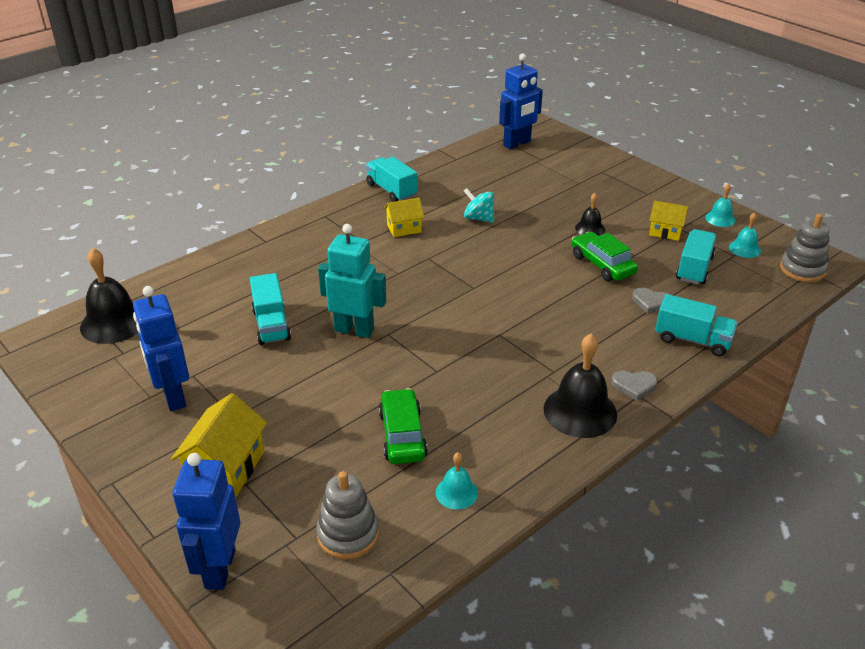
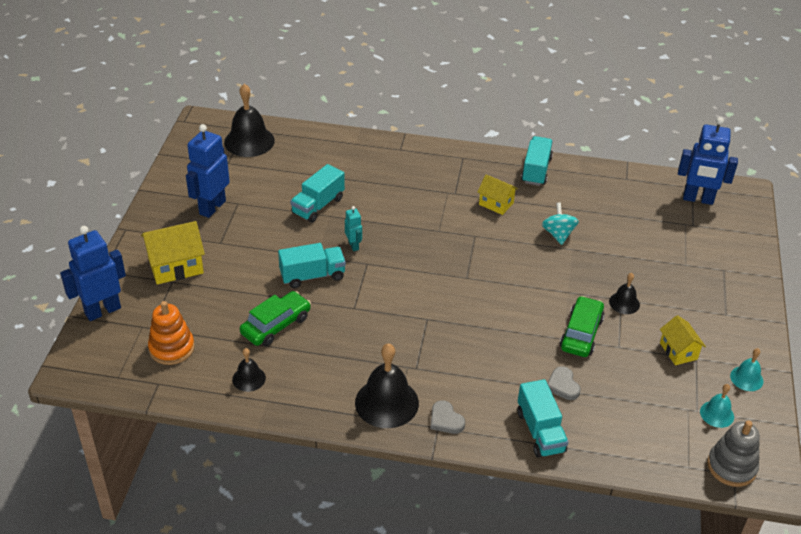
camera: 50 degrees right, 5 degrees up
(348, 534) = (171, 348): grey stacking toy -> orange stacking toy
(354, 330) = (353, 245): turquoise robot -> turquoise robot, size x0.49
(456, 492) = (249, 378): turquoise bell -> black bell
(694, 268) = (644, 392): turquoise truck -> turquoise truck (312, 276)

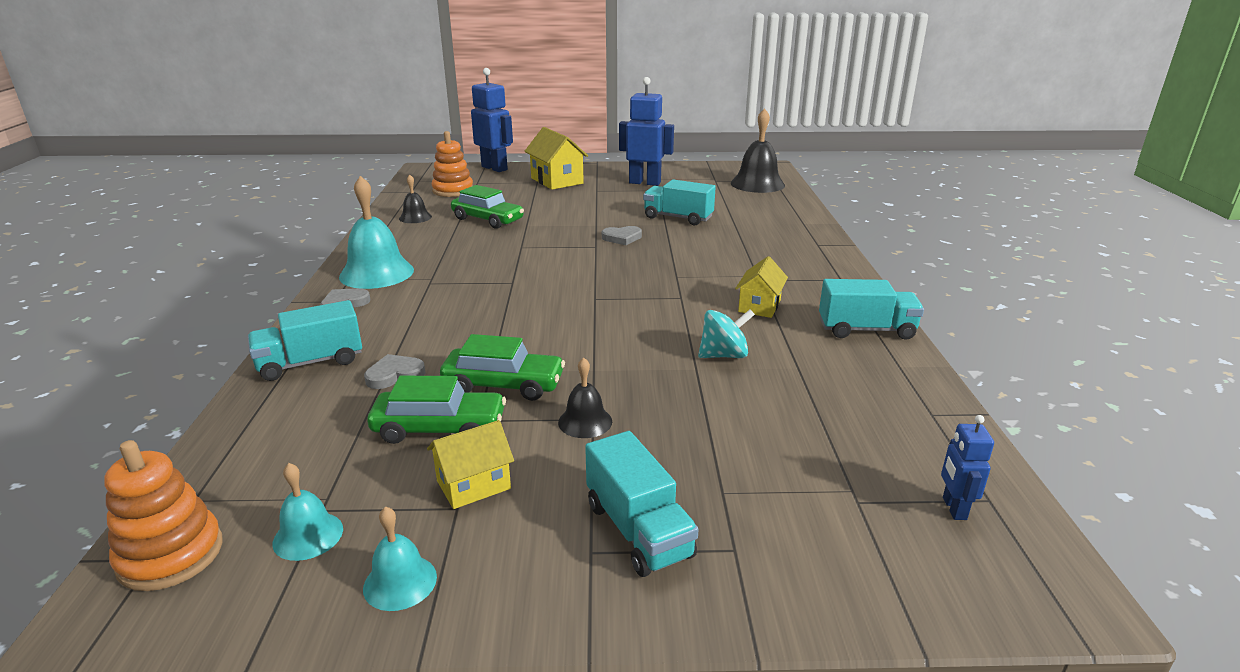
camera: 80 degrees right, 15 degrees down
(312, 276) = (565, 226): turquoise truck -> turquoise truck (638, 530)
(353, 245) = (622, 238): turquoise robot -> grey heart
(386, 402) = (376, 273): black bell -> turquoise bell
(626, 364) = (439, 428): none -> green car
(698, 199) = (953, 508): blue robot -> blue robot, size x0.49
(731, 467) = (171, 555): grey stacking toy -> orange stacking toy

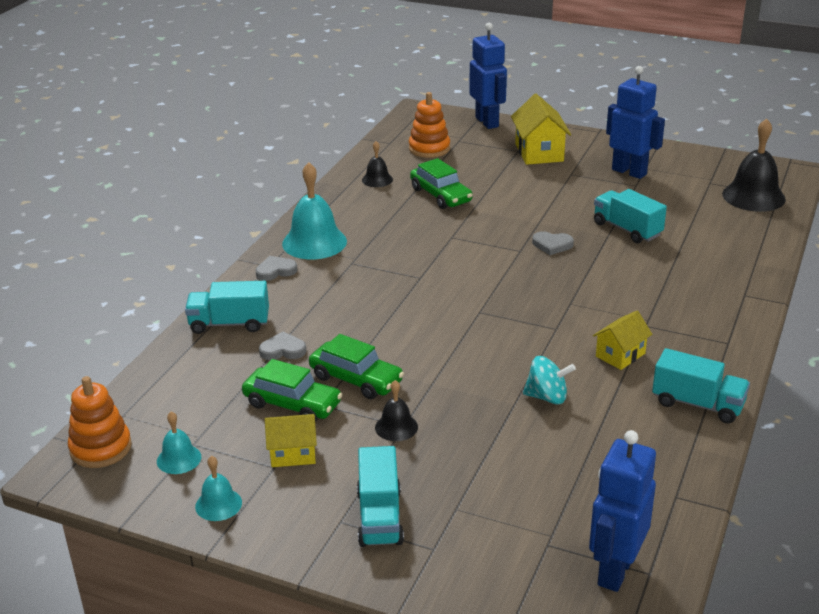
camera: 25 degrees right, 5 degrees up
(953, 508) = (615, 570): blue robot -> blue robot, size x2.03

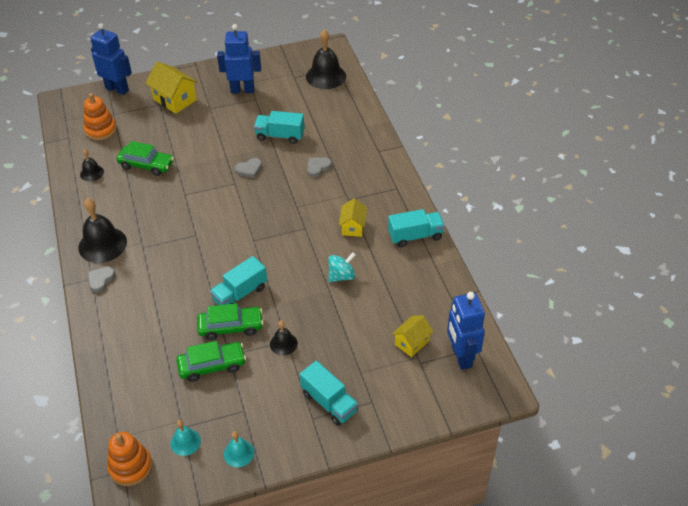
camera: 40 degrees left, 15 degrees up
(229, 324) = (113, 335): turquoise truck -> turquoise truck (240, 294)
(283, 350) = (167, 333): grey heart -> grey heart (318, 167)
(293, 454) = (246, 396): yellow house -> yellow house (412, 342)
(314, 242) = (102, 244): turquoise bell -> black bell

